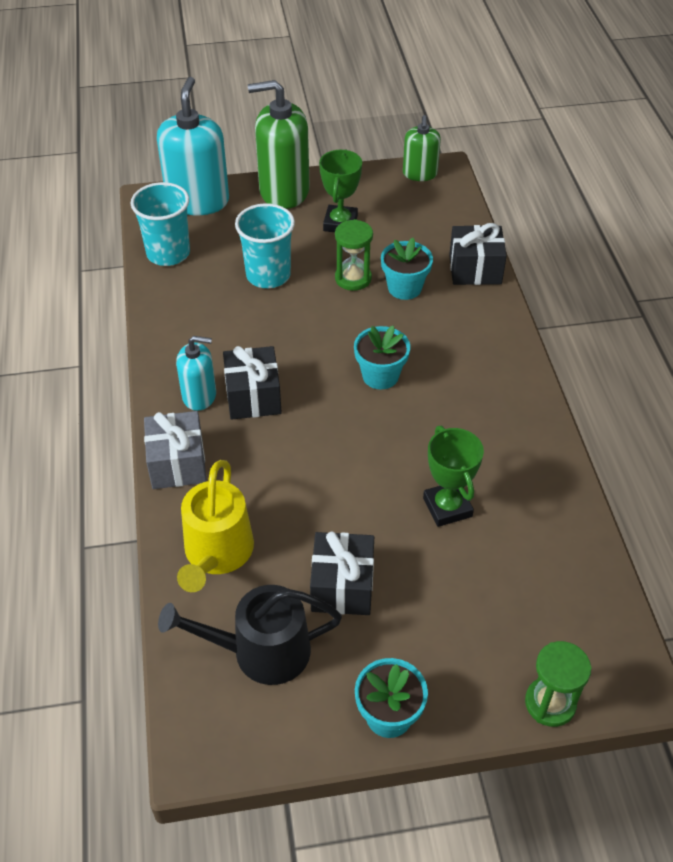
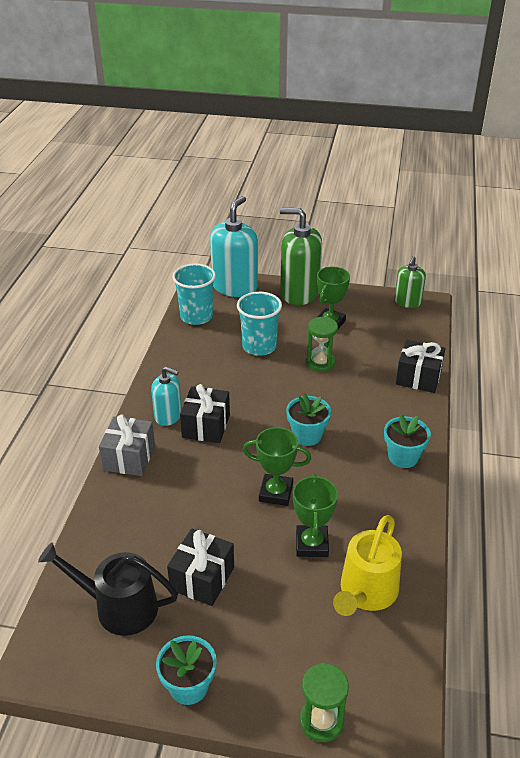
camera: 20 degrees right, 10 degrees down
(217, 553) = (124, 527): yellow watering can -> yellow watering can (366, 592)
(377, 457) = (276, 493): none -> green trophy
(404, 288) = (356, 378): turquoise flower pot -> turquoise flower pot (403, 457)

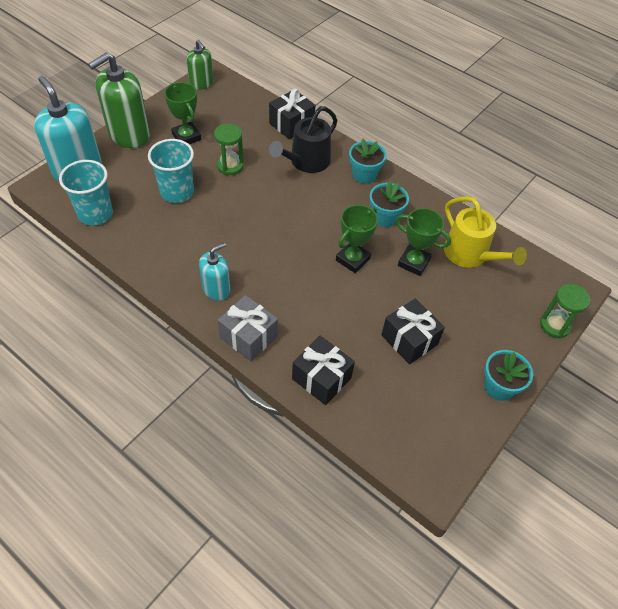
camera: 65 degrees left, 15 degrees up
(119, 607) = (408, 404): black watering can -> black watering can (306, 162)
(206, 426) = (249, 269): black gift -> black gift (321, 378)
(307, 435) = (305, 213): turquoise flower pot -> turquoise flower pot (385, 217)

